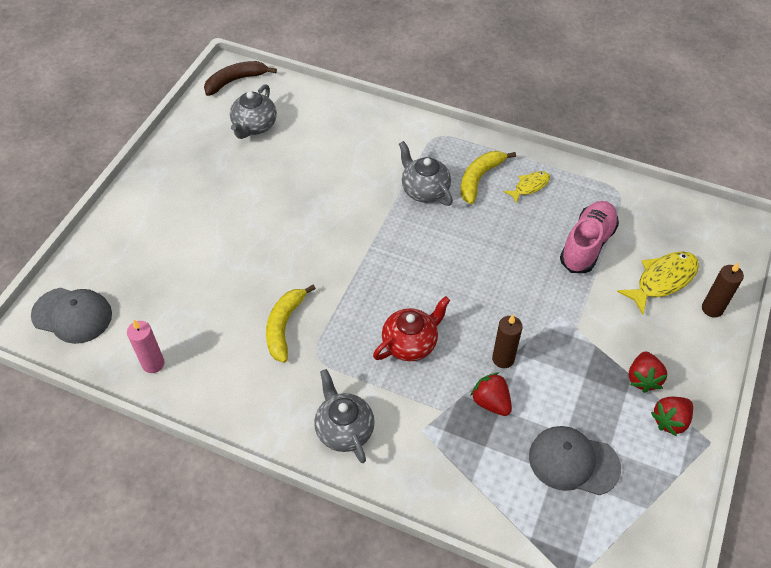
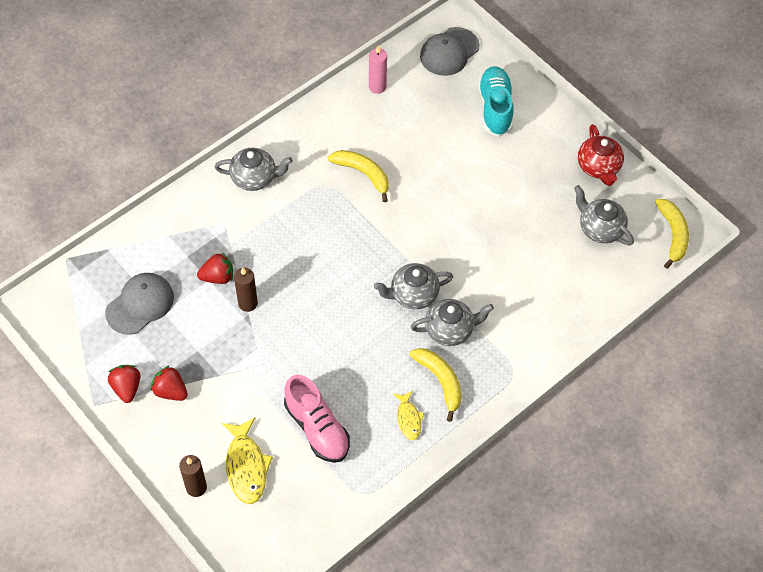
camera: 115 degrees right, 5 degrees up
(141, 246) = (495, 108): none -> turquoise shoe
(235, 81) = (673, 234): brown banana -> yellow banana
(405, 229) = (413, 295): none -> grey teapot
(410, 343) = (299, 248): red teapot -> red teapot (599, 167)

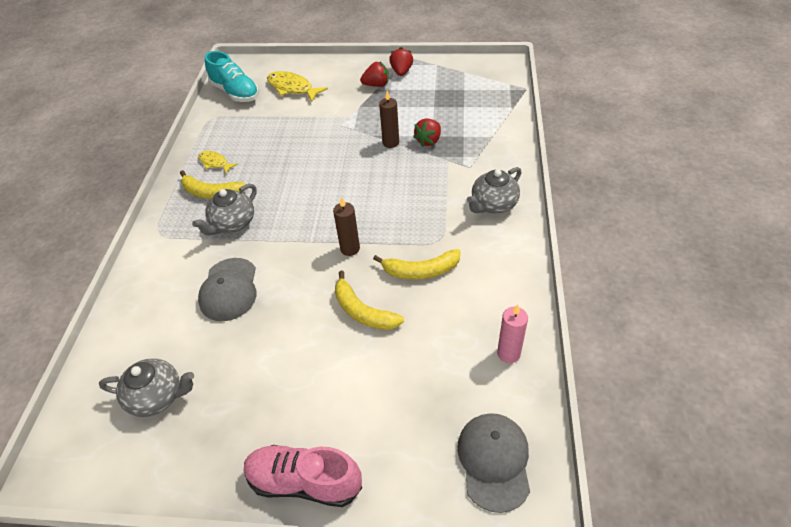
camera: 140 degrees right, 10 degrees down
(127, 388) = (401, 72): red strawberry -> red strawberry turned 120 degrees counterclockwise
(140, 304) = (451, 101): grey cap -> grey cap (229, 289)
(196, 487) = (309, 67): brown candle -> brown candle (350, 249)
(317, 428) = (270, 124): pink shoe -> pink shoe (304, 481)
(413, 295) = (284, 224): grey teapot -> none
(495, 108) = (375, 436): turquoise shoe -> turquoise shoe (235, 92)
(599, 167) = (204, 465): red teapot -> none
(673, 234) = (68, 454): yellow banana -> yellow banana (363, 311)

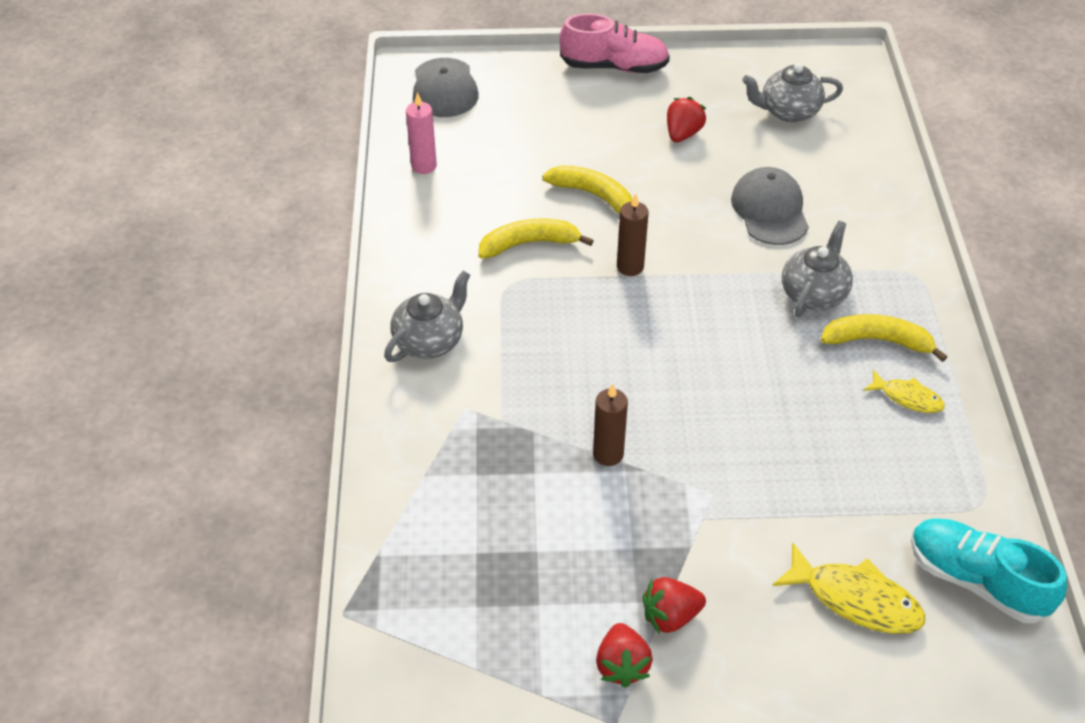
camera: 170 degrees right, 0 degrees up
(429, 141) = (539, 461): red strawberry -> red strawberry (683, 134)

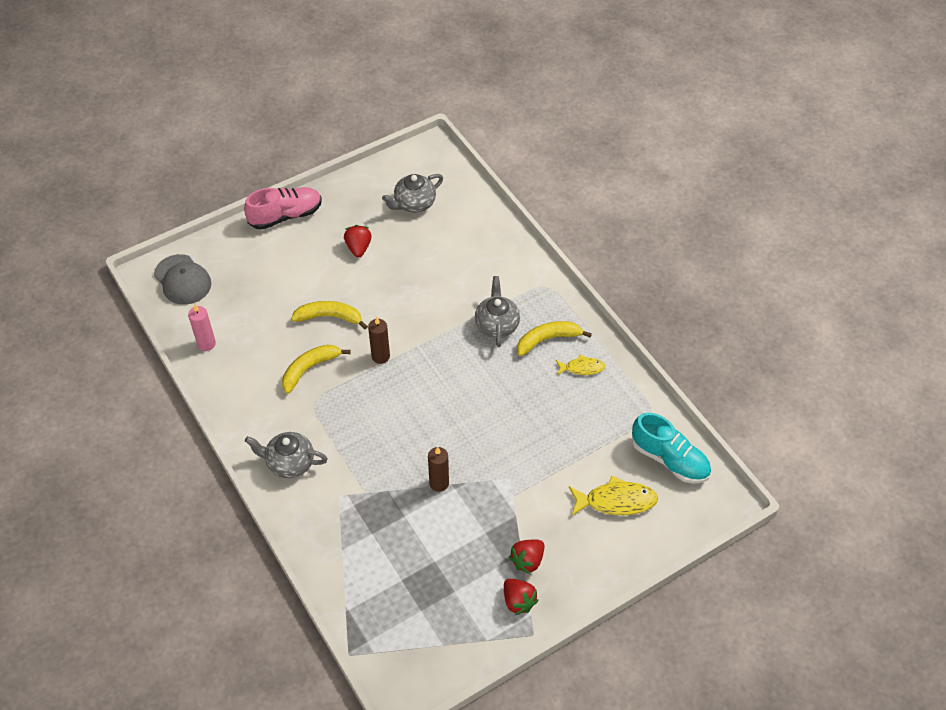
camera: 30 degrees left, 5 degrees up
(429, 341) = (289, 463): grey teapot -> grey teapot turned 90 degrees counterclockwise
(770, 210) = (441, 279): grey cap -> none
(976, 580) = (669, 459): turquoise shoe -> turquoise shoe turned 150 degrees counterclockwise

